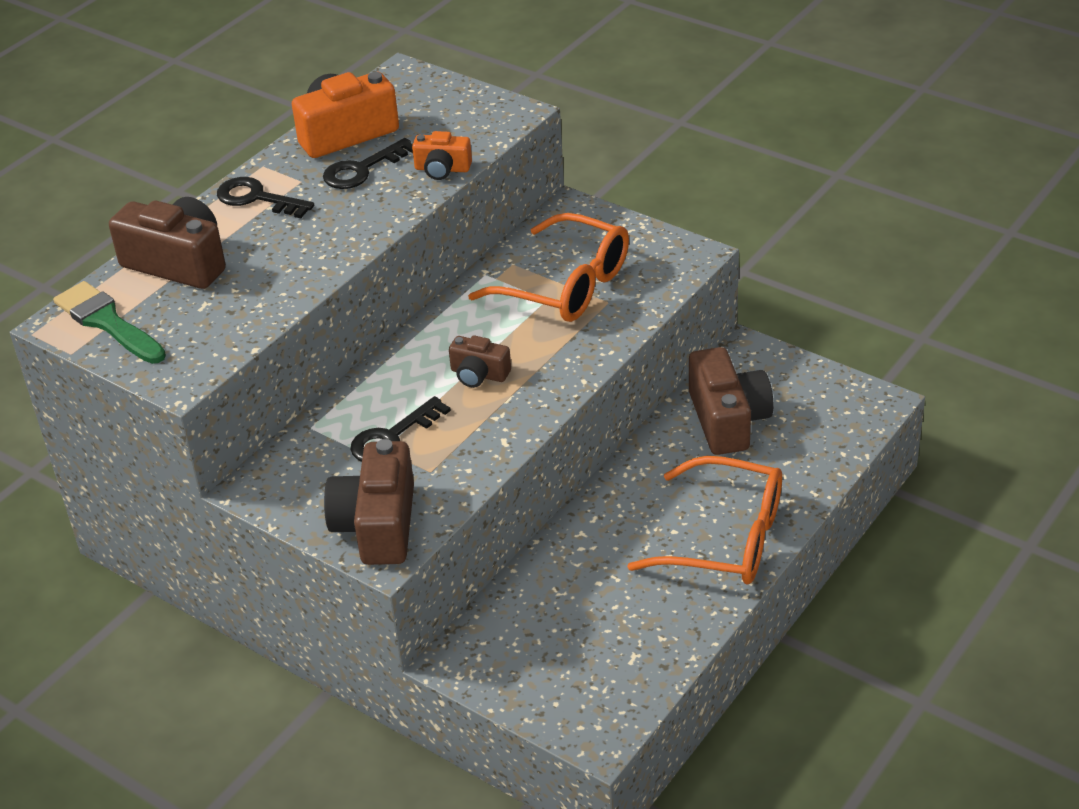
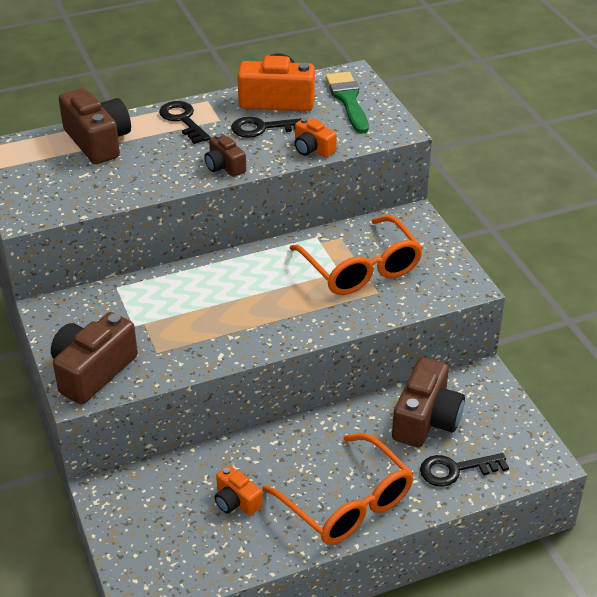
camera: 30 degrees right, 0 degrees up
(107, 322) = (23, 161): green brush -> green brush (348, 100)
(392, 437) = (156, 318): black key -> black key (455, 470)
(479, 374) = (248, 302): brown camera -> brown camera (224, 166)
(611, 595) = (236, 501): none -> orange camera

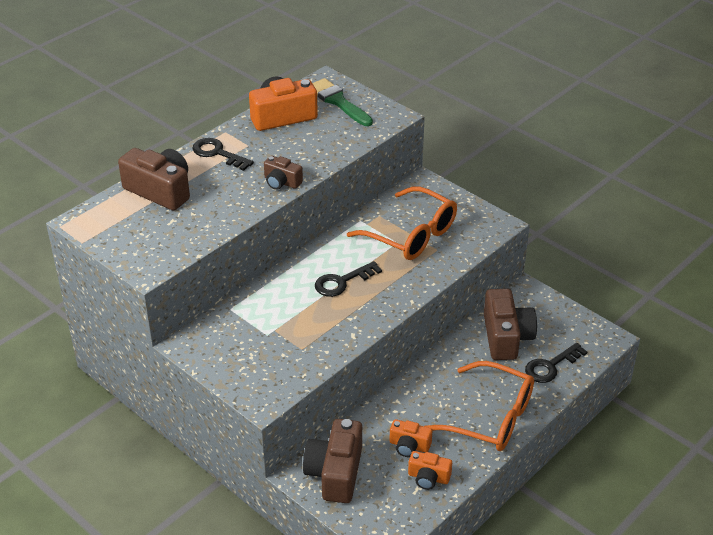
camera: 25 degrees left, 0 degrees up
(92, 371) = (261, 380): brown camera -> brown camera (335, 473)
(263, 128) = (289, 142): black key -> black key (342, 282)
(312, 149) = (340, 149): orange camera -> orange camera (428, 477)

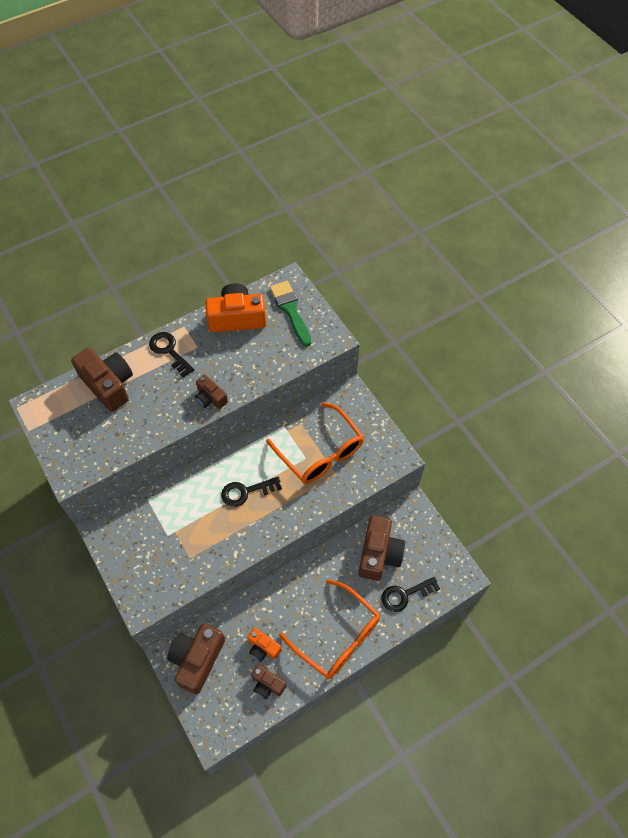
camera: 15 degrees right, 20 degrees up
(428, 477) = (267, 684): orange camera -> brown camera

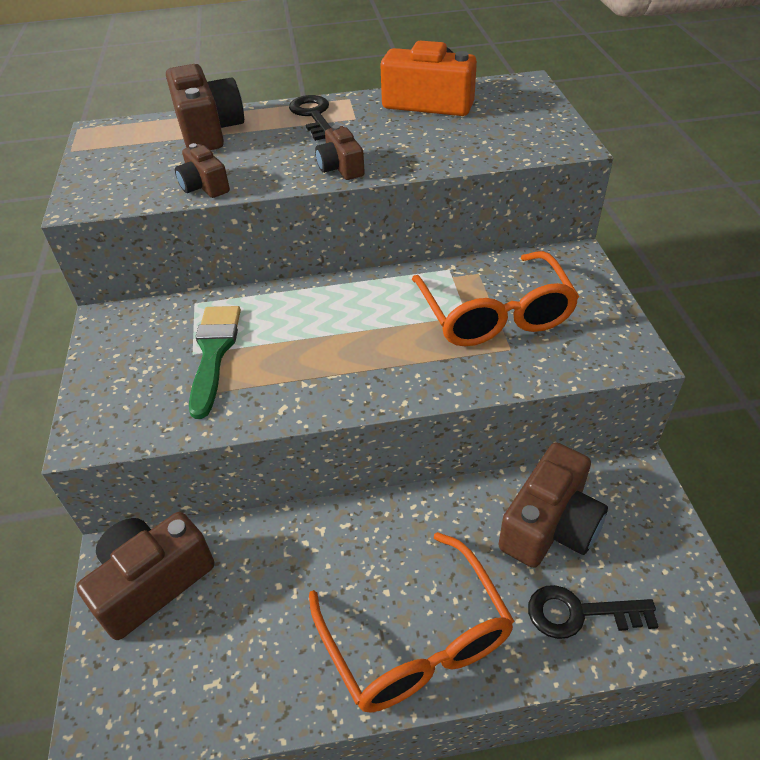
camera: 25 degrees right, 15 degrees down
(246, 492) = (346, 332): black key -> none
(263, 648) = (271, 607): orange camera -> none
(267, 684) = (245, 676): brown camera -> brown camera (204, 186)
(290, 310) = (514, 108): green brush -> green brush (214, 353)

